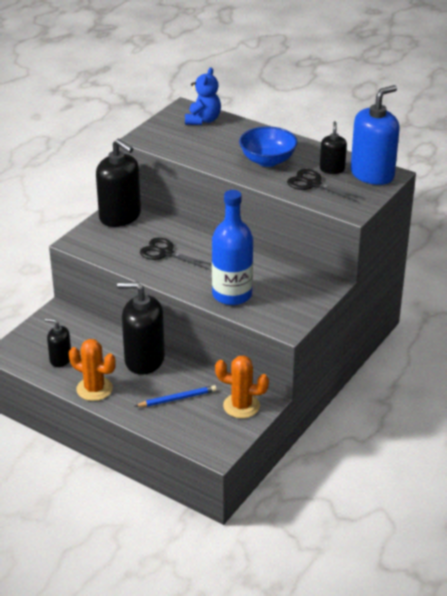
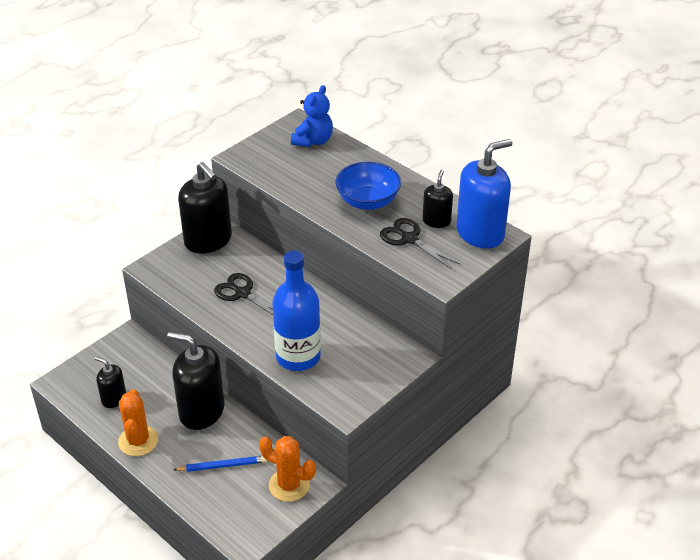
camera: 10 degrees right, 5 degrees up
(94, 389) = (138, 441): orange cactus -> orange cactus turned 45 degrees clockwise

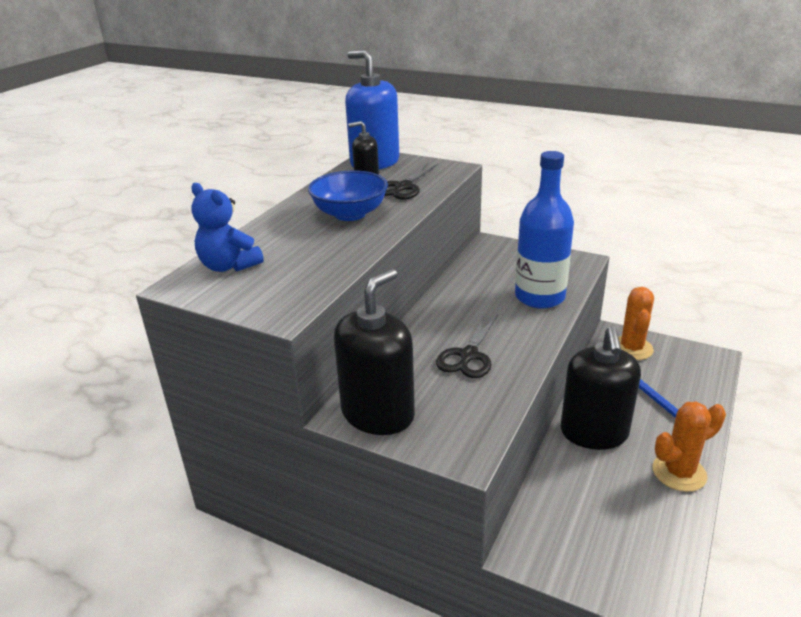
camera: 105 degrees left, 10 degrees down
(114, 398) = (638, 523): black soap dispenser -> none
(313, 141) = (229, 266): blue teddy bear -> blue teddy bear turned 150 degrees counterclockwise

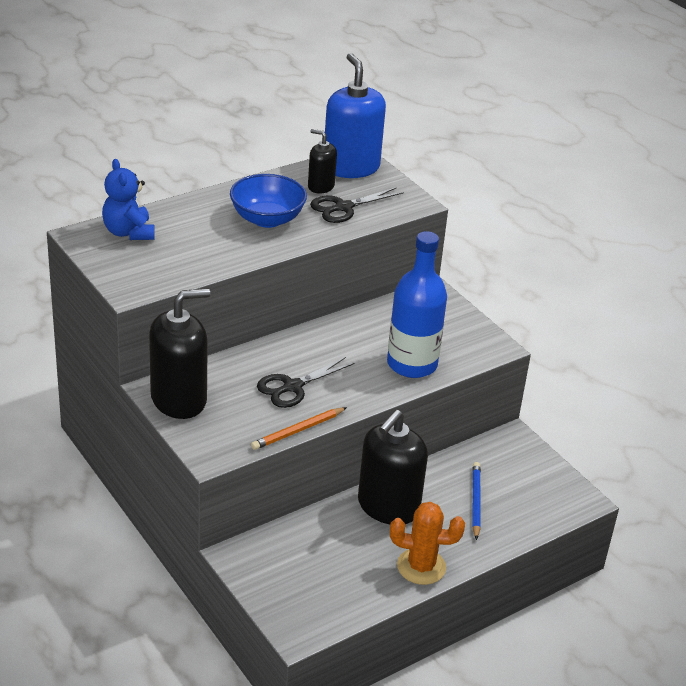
camera: 25 degrees right, 5 degrees up
(517, 391) = (298, 431): none -> orange pencil
(631, 348) = (513, 457): orange cactus -> none

